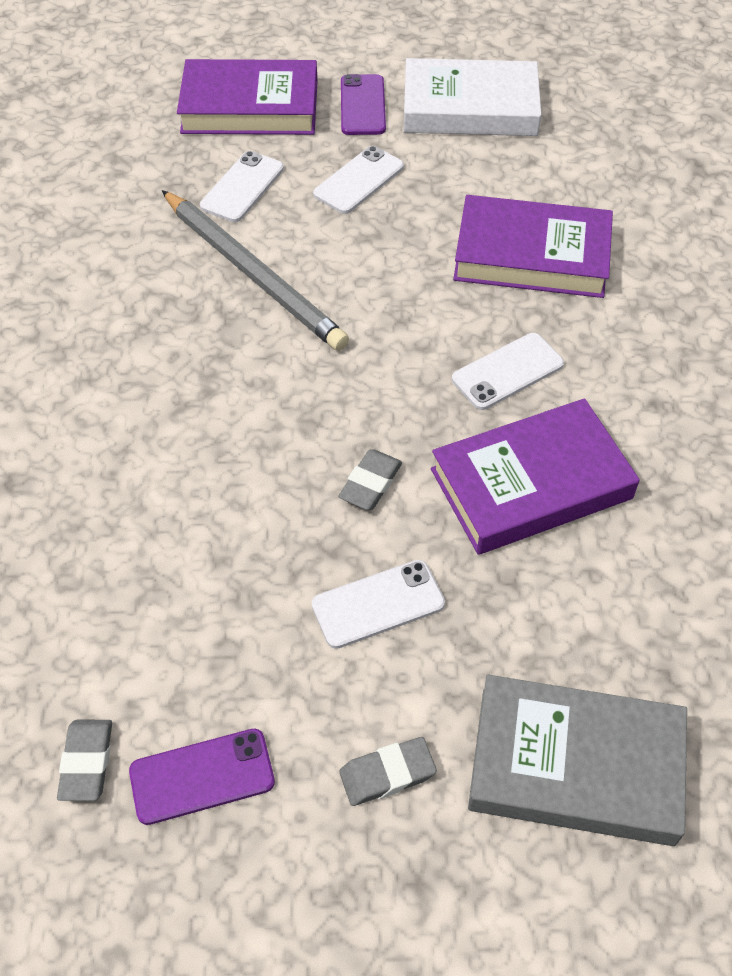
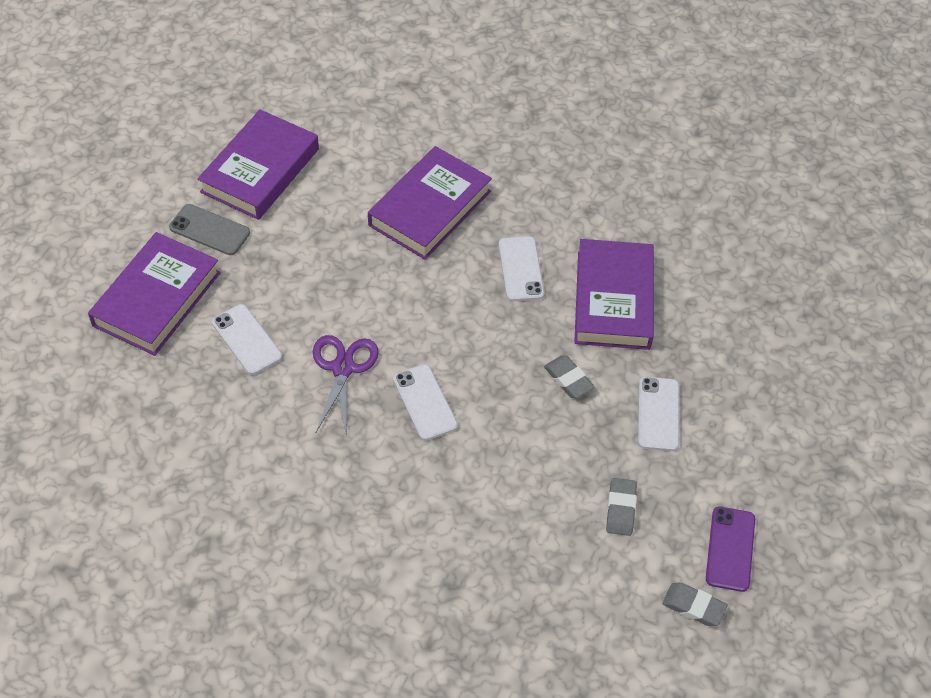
camera: 65 degrees left, 0 degrees up
(253, 273) = (343, 368): grey pencil -> purple scissors
(359, 180) = (290, 268): white phone -> white phone (425, 402)
(362, 105) = (209, 230): purple phone -> grey phone
(387, 774) = (769, 457): grey eraser -> grey eraser (620, 509)
(470, 107) = (260, 170): white book -> purple book
(575, 765) = (802, 369): grey book -> none

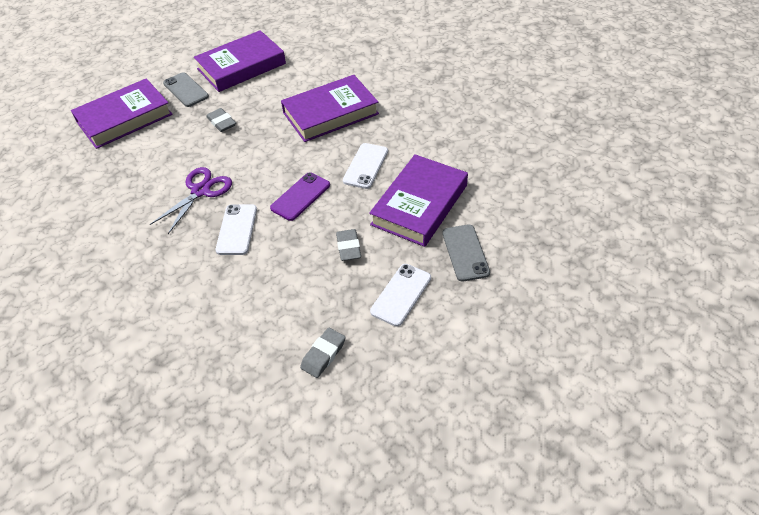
camera: 30 degrees right, 5 degrees down
(247, 339) = (156, 156): white phone -> none
(693, 606) = (330, 457): grey eraser -> grey eraser (221, 122)
(696, 341) = (465, 253): none -> grey phone
(730, 549) = (392, 422): purple phone -> purple phone (300, 196)

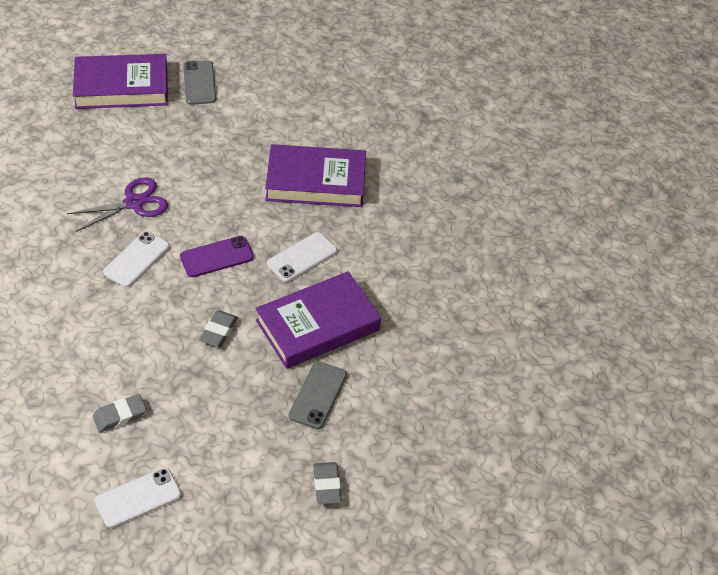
camera: 25 degrees right, 0 degrees up
(221, 122) = (205, 138): grey eraser -> grey eraser (327, 485)
(241, 66) = (272, 81): purple book -> none
(401, 294) = (227, 401): white phone -> white phone (138, 498)

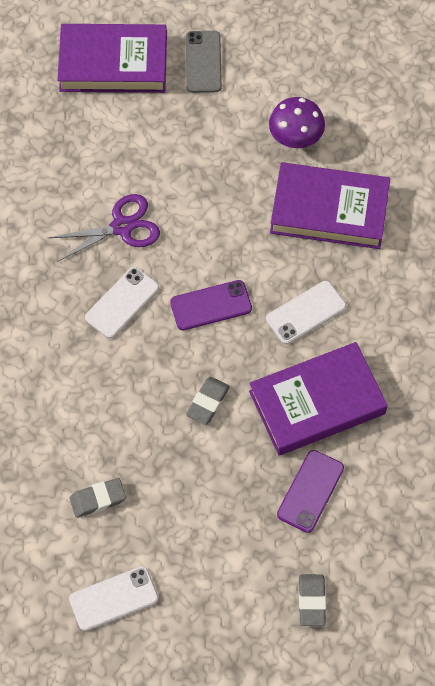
camera: 10 degrees right, 15 degrees up
(282, 131) = (295, 137): none -> purple mushroom
(318, 395) = (310, 491): grey phone -> purple phone

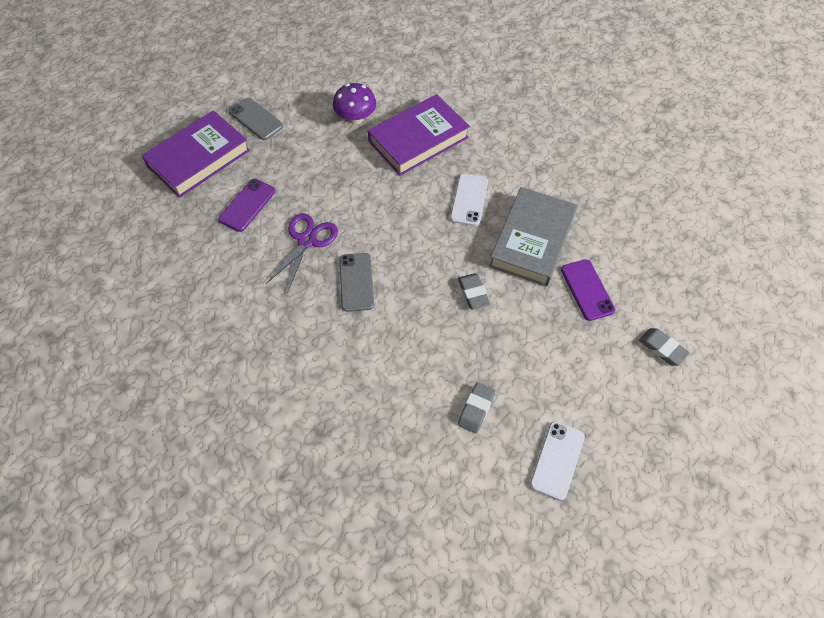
camera: 45 degrees left, 5 degrees down
(122, 303) = (356, 282): white phone -> grey phone
(211, 305) = (411, 240): purple phone -> purple phone (247, 205)
(317, 402) = (532, 240): purple book -> grey book

